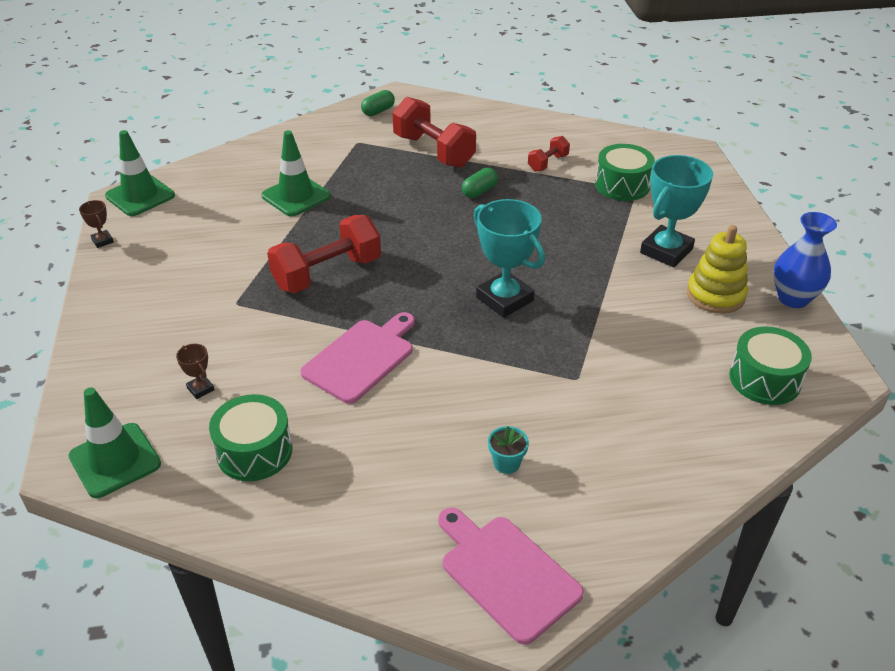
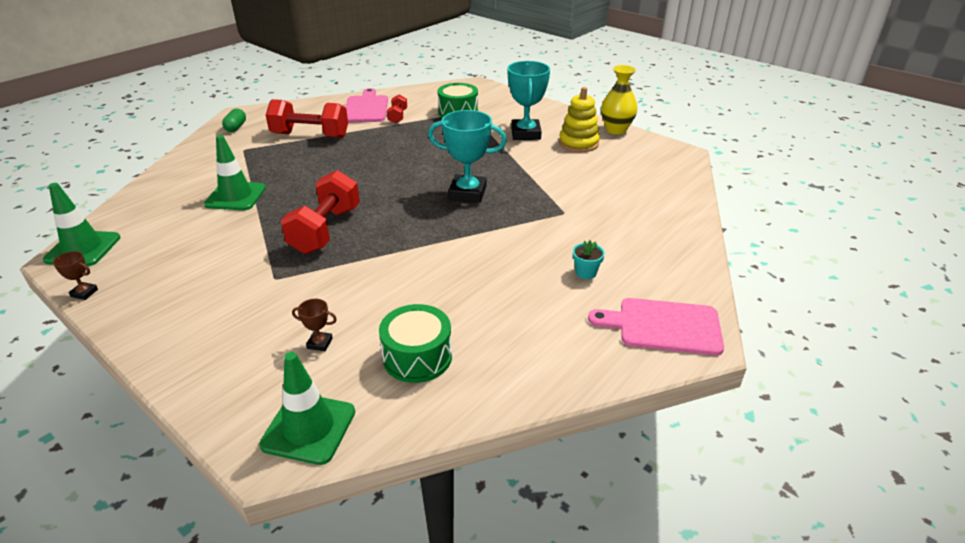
camera: 40 degrees left, 5 degrees down
(361, 358) = (418, 265): pink cutting board -> pink cutting board (366, 108)
(479, 191) = (373, 145): green capsule -> none
(764, 379) = (653, 169): green drum -> none
(793, 298) = (616, 130): blue vase -> yellow vase

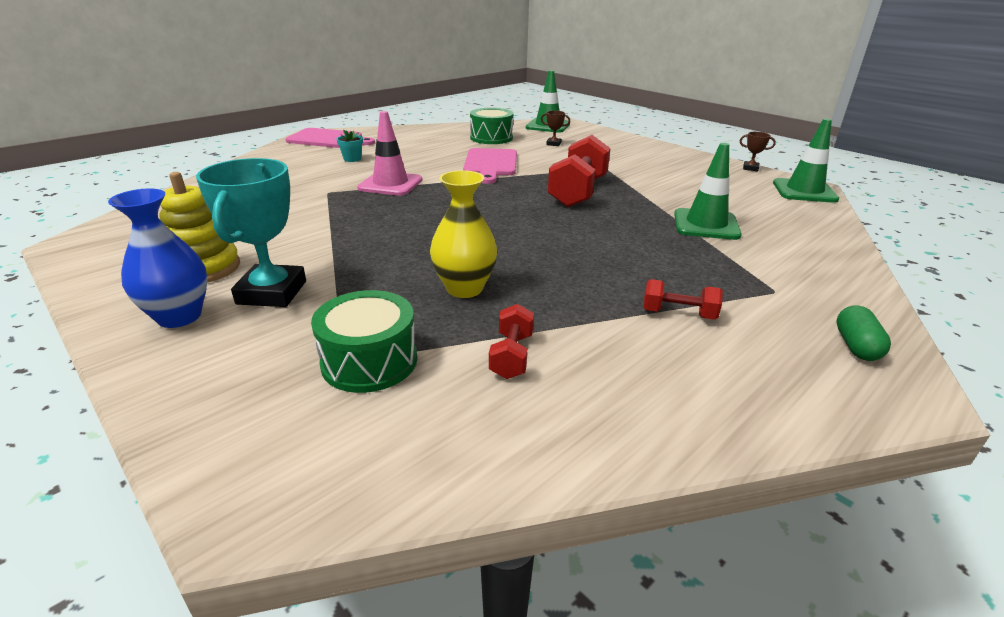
camera: 175 degrees left, 5 degrees down
(310, 135) = (678, 314): red dumbbell -> red dumbbell, size x0.50
(366, 108) = (594, 394): pink cutting board -> pink cutting board (490, 164)
(467, 193) = (421, 213): turquoise trophy -> none
(513, 228) = (390, 184): none -> pink traffic cone
(558, 122) = (179, 316): none -> blue vase
(616, 130) = (99, 290): yellow vase -> yellow vase (464, 288)

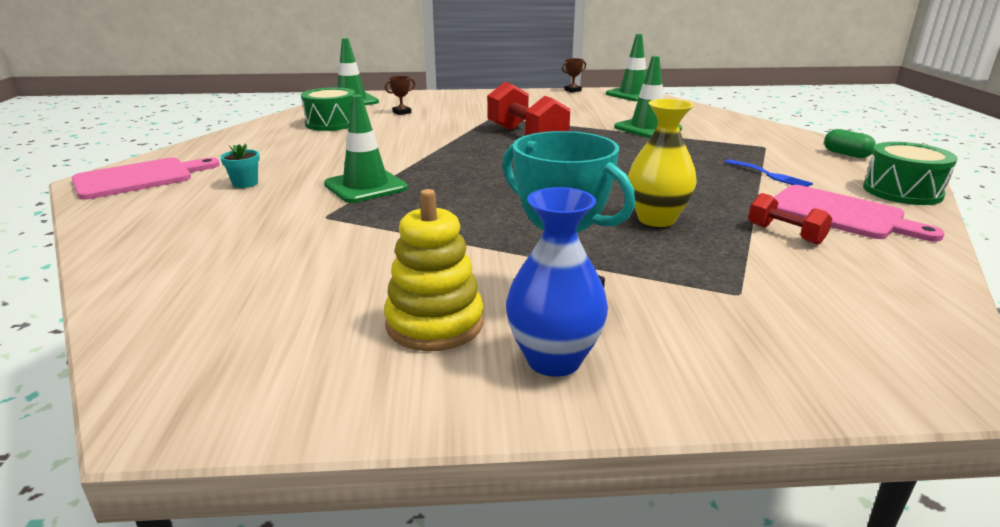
camera: 50 degrees left, 5 degrees down
(369, 361) = (749, 284): green drum -> green drum (902, 191)
(390, 184) = (366, 186): pink traffic cone -> green traffic cone
(490, 164) = (401, 142): pink cutting board -> pink cutting board (840, 214)
(678, 314) = (770, 175): red dumbbell -> blue fork

